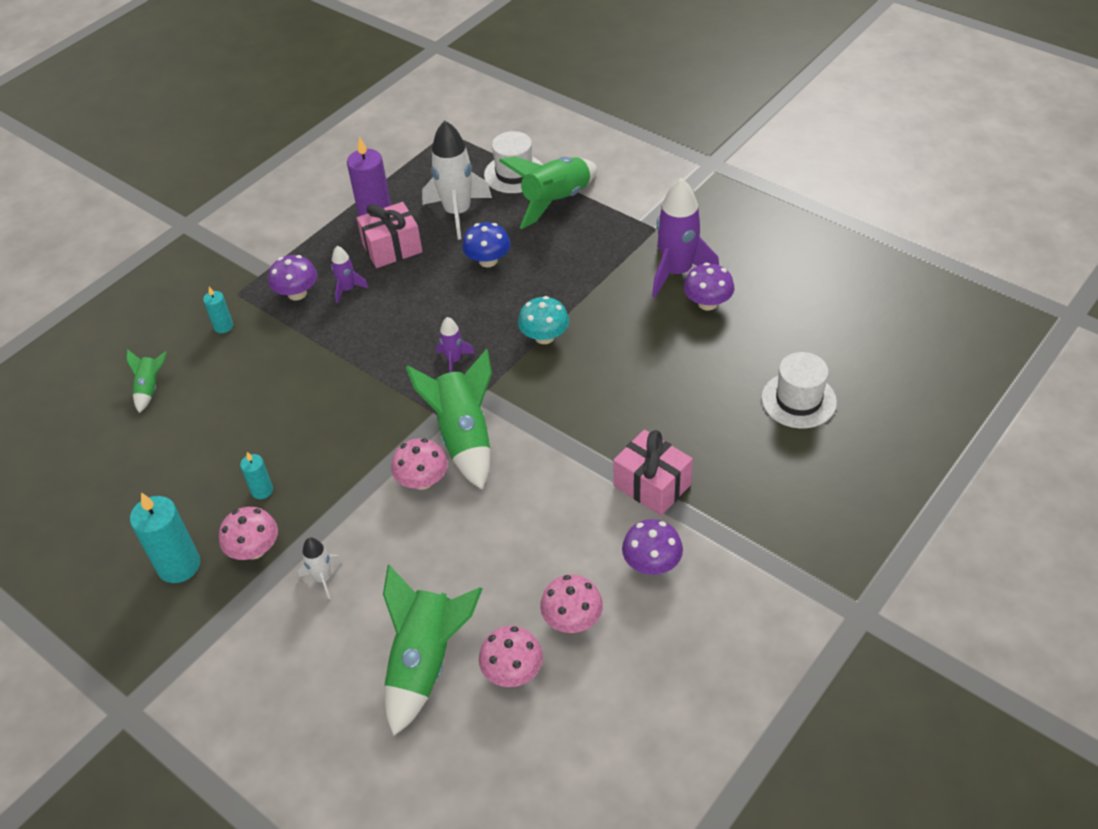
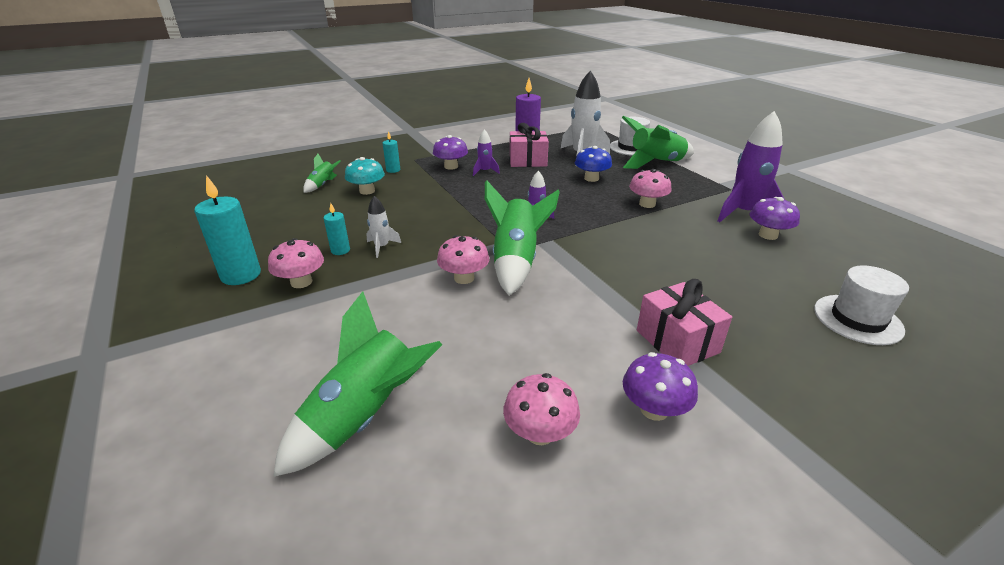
camera: 20 degrees right, 15 degrees down
(323, 578) = (333, 317): white rocket -> white rocket (382, 247)
(512, 671) = (445, 461): pink mushroom -> pink mushroom (647, 204)
(544, 337) = (615, 222): turquoise mushroom -> turquoise mushroom (367, 191)

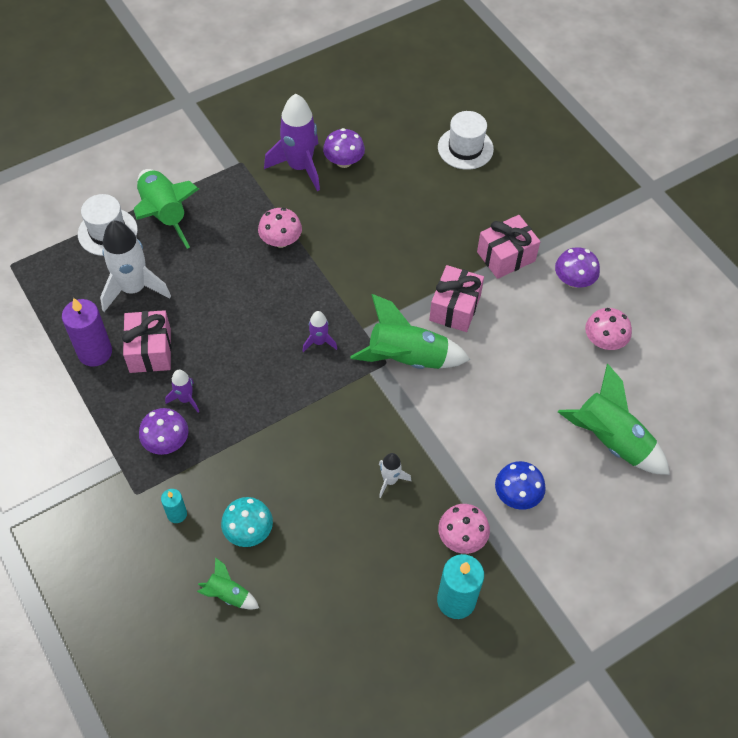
camera: 95 degrees left, 25 degrees up
(340, 250) = (400, 519): turquoise candle -> none
(464, 278) = (440, 398): pink mushroom -> none
(584, 295) = (455, 308): none -> pink gift
(591, 178) = (211, 284): blue mushroom -> blue mushroom (517, 495)

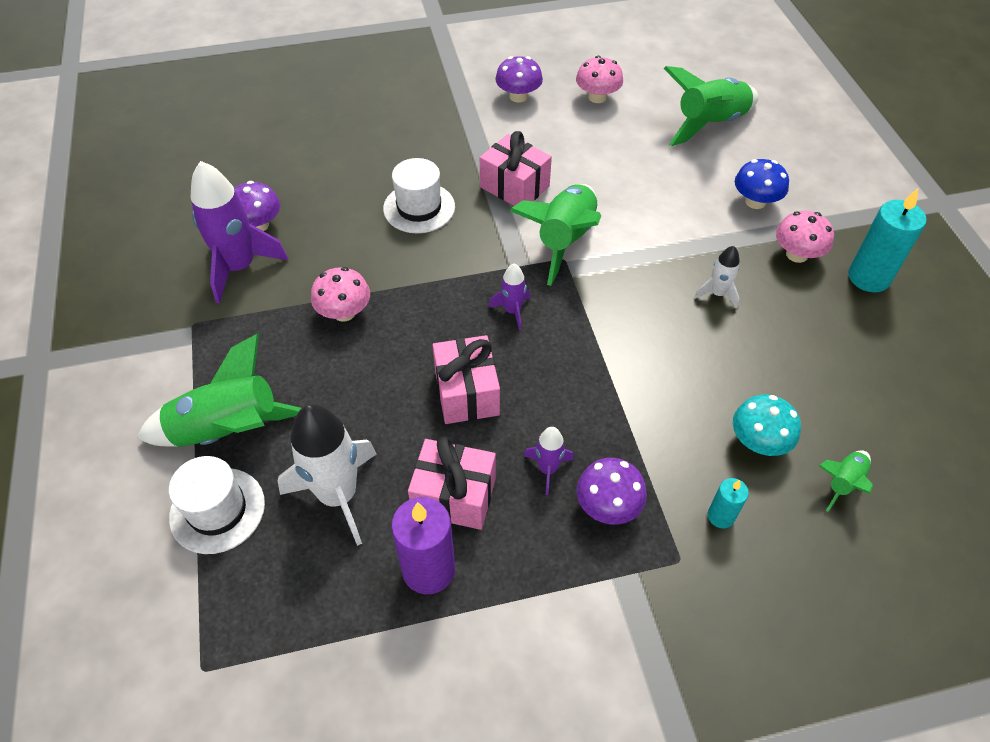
camera: 70 degrees left, 5 degrees down
(465, 148) = (306, 124): white hat -> white hat (419, 208)
(506, 256) = (466, 133): pink gift -> pink gift (466, 393)

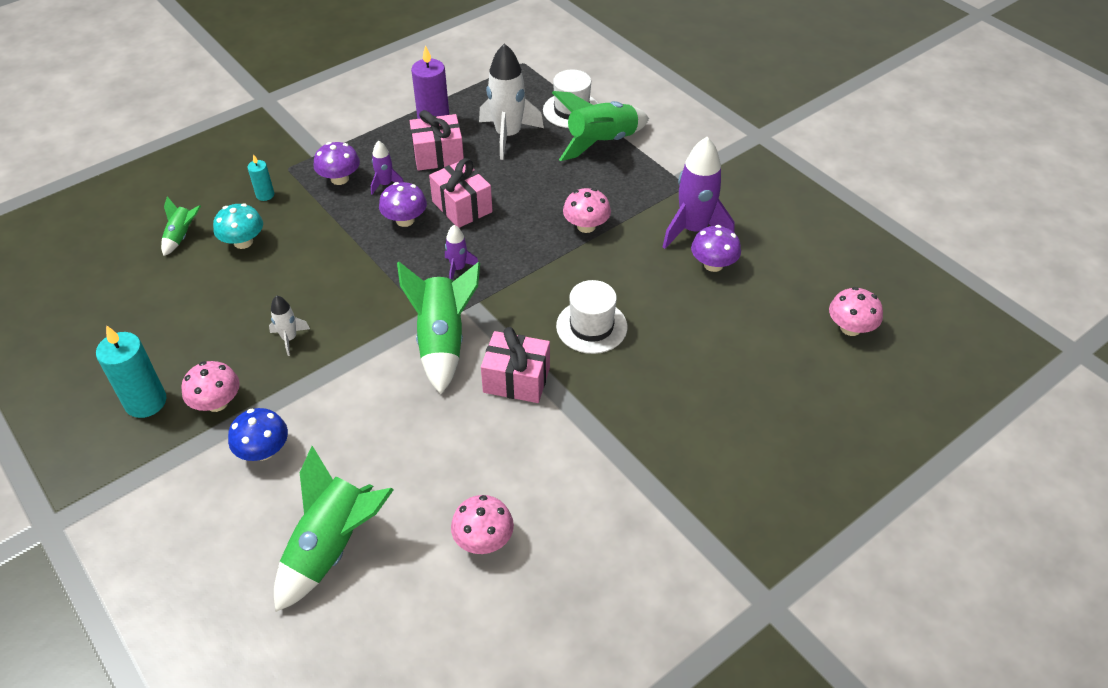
camera: 155 degrees right, 5 degrees down
(206, 135) = (850, 328): none -> pink mushroom
(518, 96) = (578, 503): purple mushroom -> purple mushroom (405, 220)

